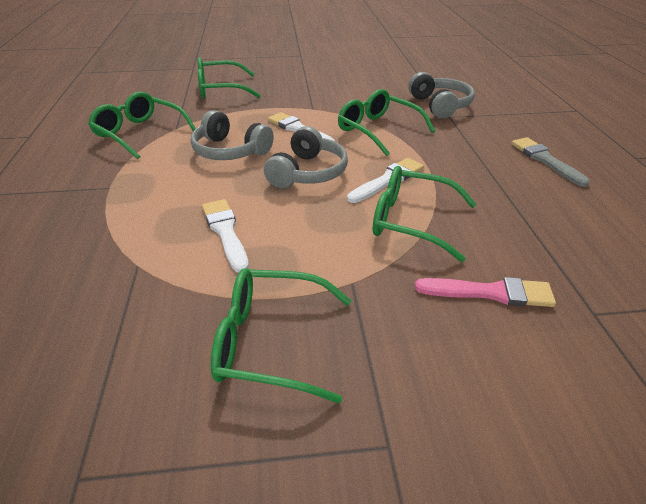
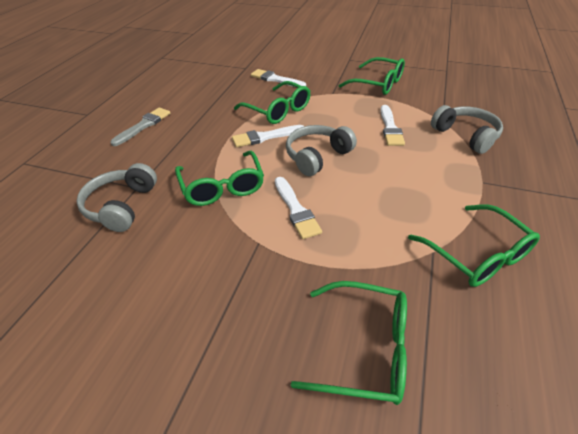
camera: 155 degrees left, 5 degrees up
(230, 151) = (375, 197): grey headphones -> grey headphones (466, 136)
(490, 292) = (276, 79): pink brush -> white brush
(545, 160) = (143, 126): grey brush -> grey brush turned 150 degrees counterclockwise

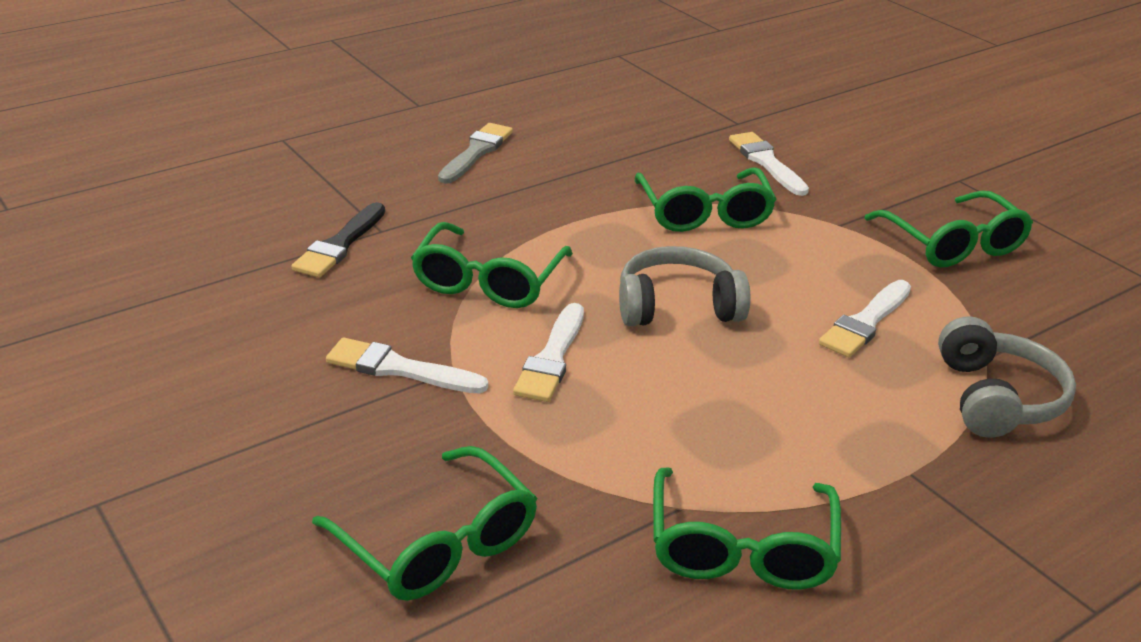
camera: 35 degrees right, 10 degrees down
(121, 206) = (340, 244): grey headphones -> black brush
(143, 126) = (476, 152): grey brush -> grey brush turned 45 degrees counterclockwise
(265, 137) = (633, 243): white brush -> white brush (400, 369)

